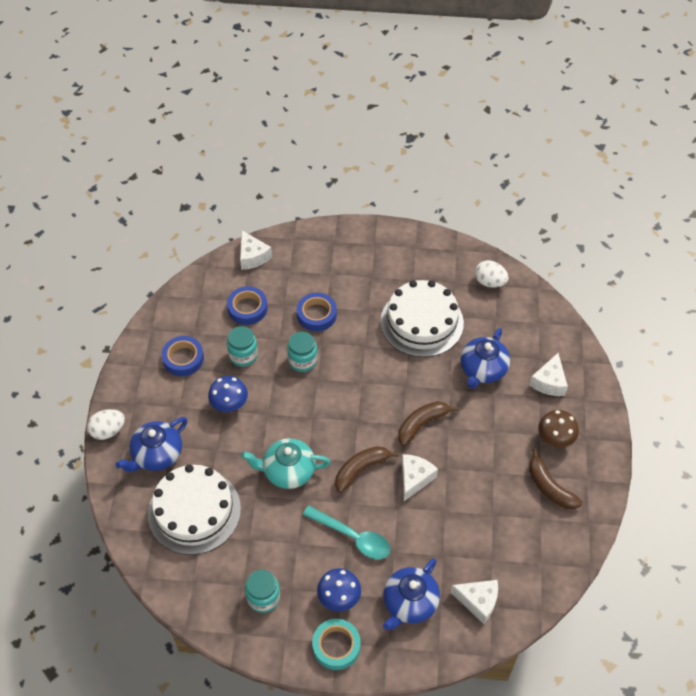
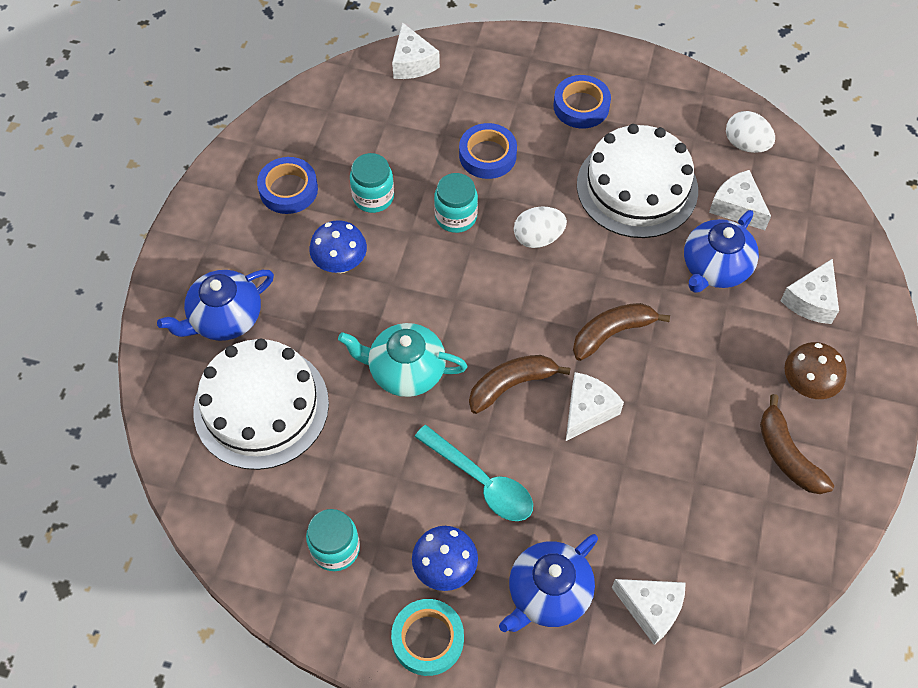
camera: 10 degrees right, 5 degrees up
(108, 431) = (164, 274): white egg -> white egg (538, 238)
(247, 308) = (392, 133): blue tape -> blue tape (581, 106)
(491, 326) = (737, 207): none -> white cheese

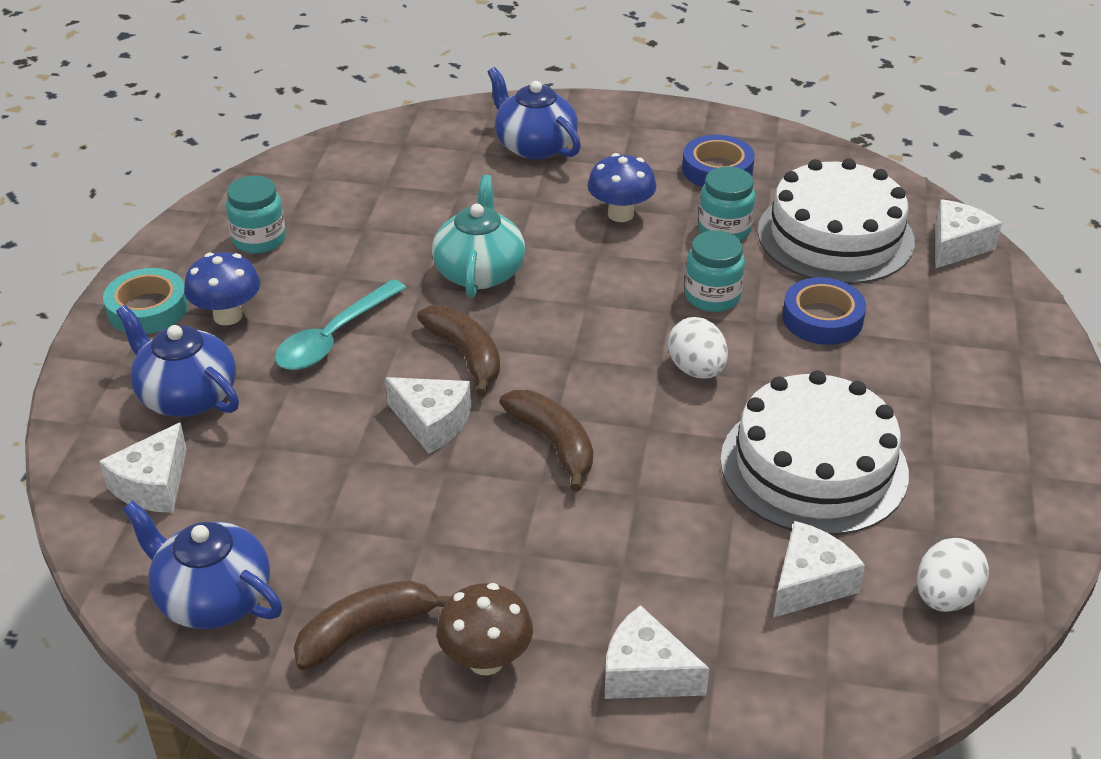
camera: 85 degrees right, 20 degrees down
(261, 406) = (427, 178): white cake -> white cake (835, 236)
(412, 63) = (956, 246): white cheese -> white cheese turned 150 degrees clockwise
(581, 106) = (947, 404): blue tape -> none
(715, 268) = (685, 553): blue teapot -> blue teapot (212, 598)

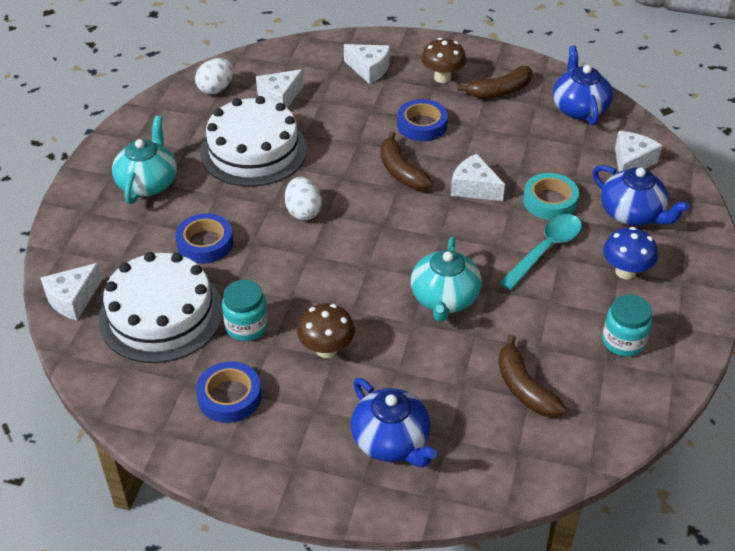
camera: 175 degrees left, 5 degrees up
(147, 308) = (686, 281): turquoise tape -> turquoise tape (550, 201)
(212, 598) = (579, 108): blue teapot -> blue teapot turned 135 degrees counterclockwise
(466, 355) = (454, 231): brown banana -> brown banana (524, 388)
(523, 538) = (422, 125): none -> blue tape
(620, 214) = (326, 349): blue mushroom -> brown mushroom
(712, 297) = (276, 265): turquoise jar -> none
(957, 399) = (148, 183): none -> turquoise teapot

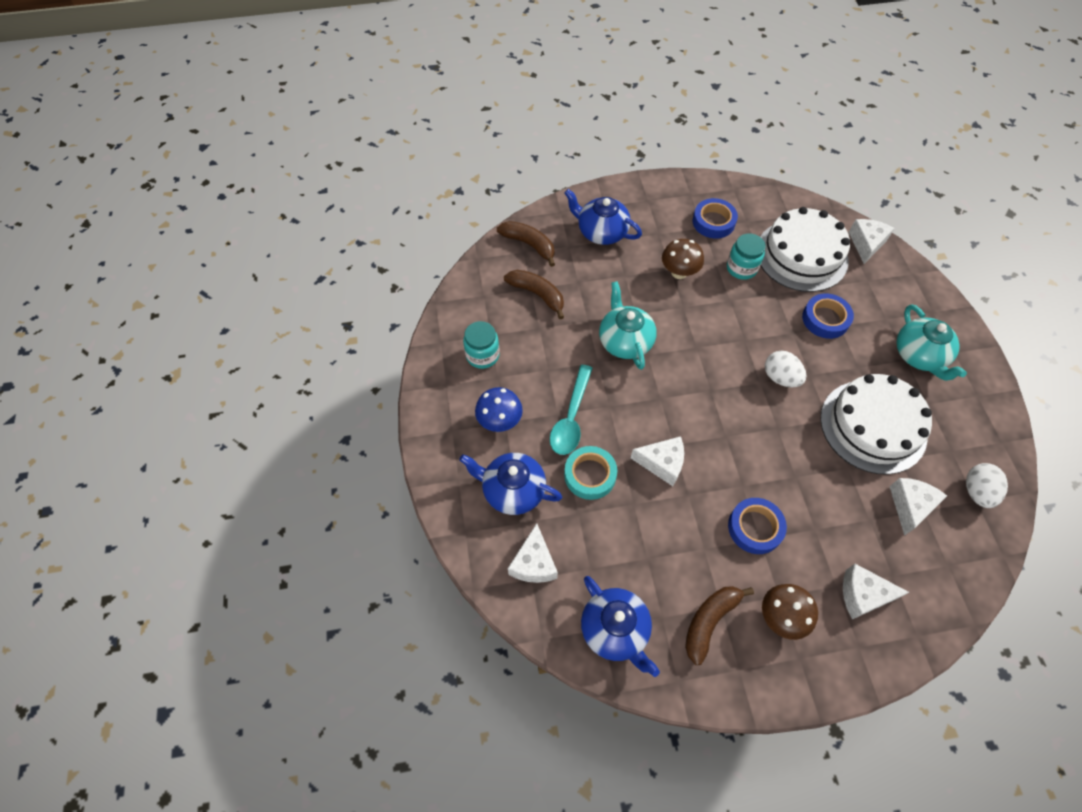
camera: 155 degrees right, 15 degrees up
(401, 171) = (734, 456): brown banana -> brown banana (529, 245)

